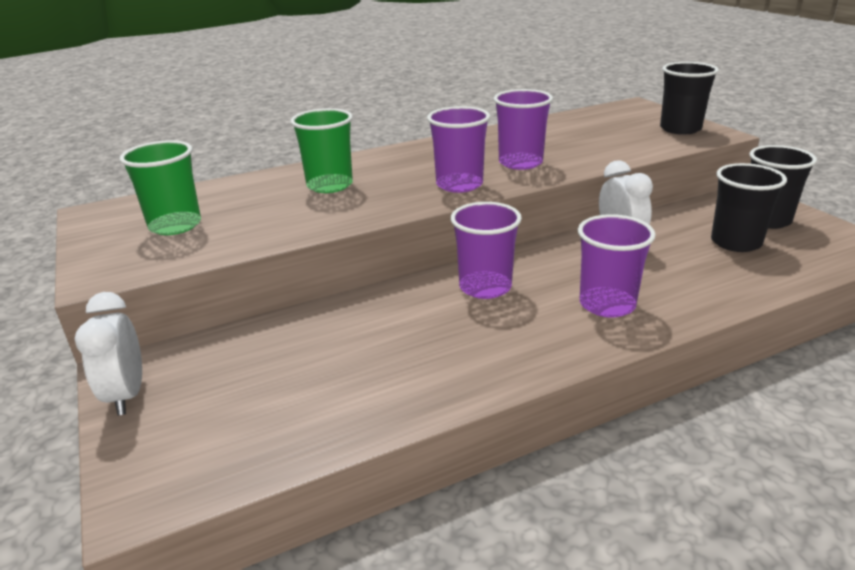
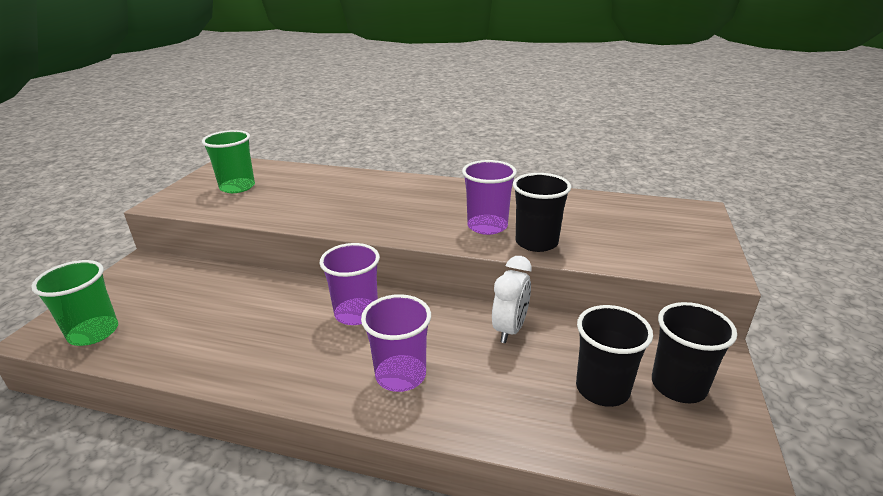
camera: 40 degrees right, 0 degrees up
(126, 395) = (120, 277): white clock -> none
(329, 185) = (347, 193): green cup -> green cup (93, 332)
(459, 184) = (413, 226): purple cup -> none
(680, 129) = (689, 251): black cup -> black cup (536, 242)

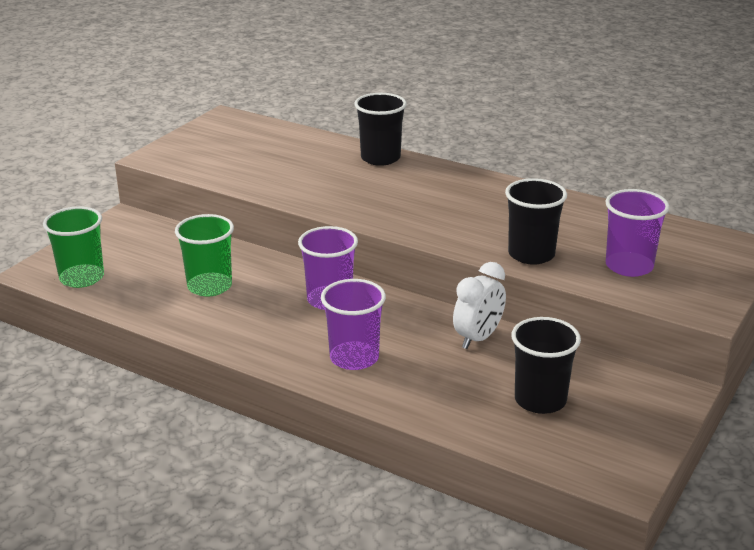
camera: 15 degrees right, 0 degrees up
(237, 187) = (233, 148): green cup -> green cup (209, 286)
(487, 226) = (488, 230): purple cup -> purple cup (629, 266)
(678, 385) = (617, 410): black cup -> black cup (380, 158)

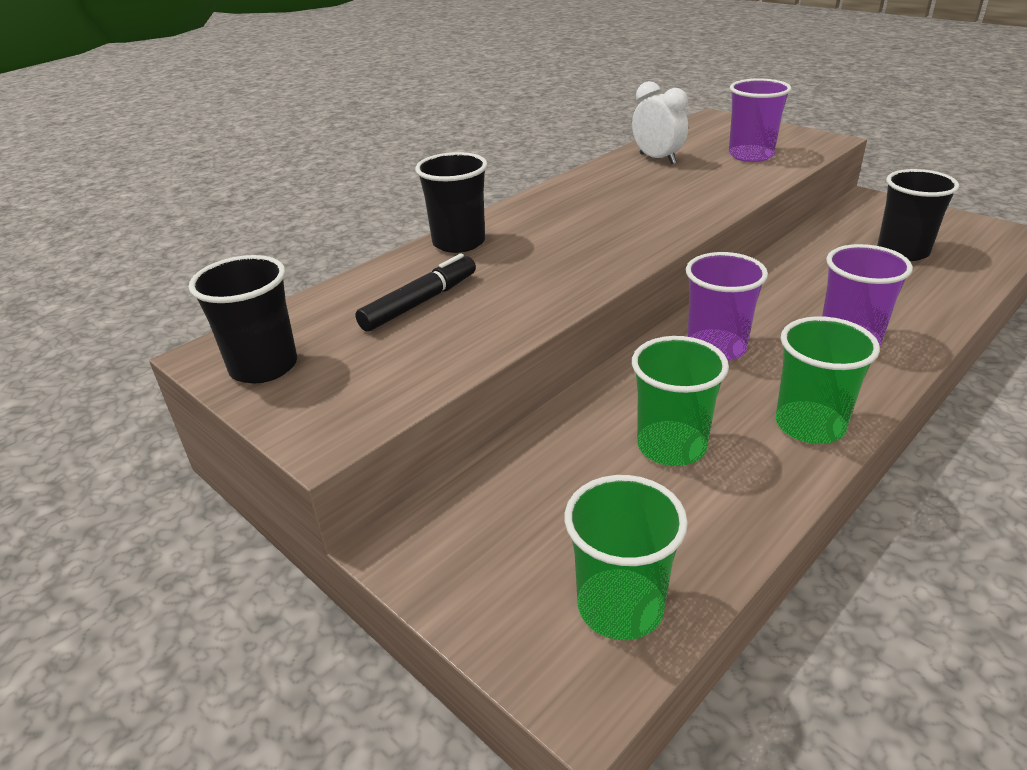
camera: 75 degrees left, 5 degrees up
(237, 335) = (809, 425): none -> green cup
(290, 158) = (420, 302): none -> black marker
(478, 338) = (797, 268): white clock -> white clock (657, 159)
(531, 254) = (726, 188): black cup -> black cup (264, 367)

